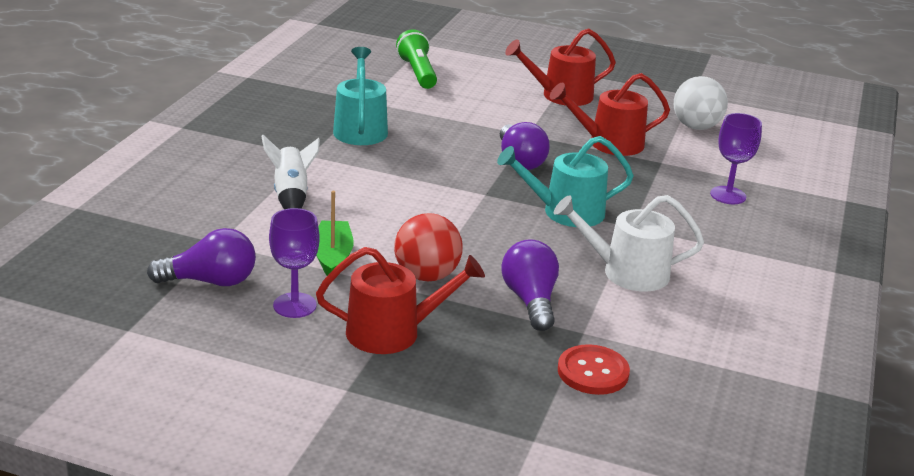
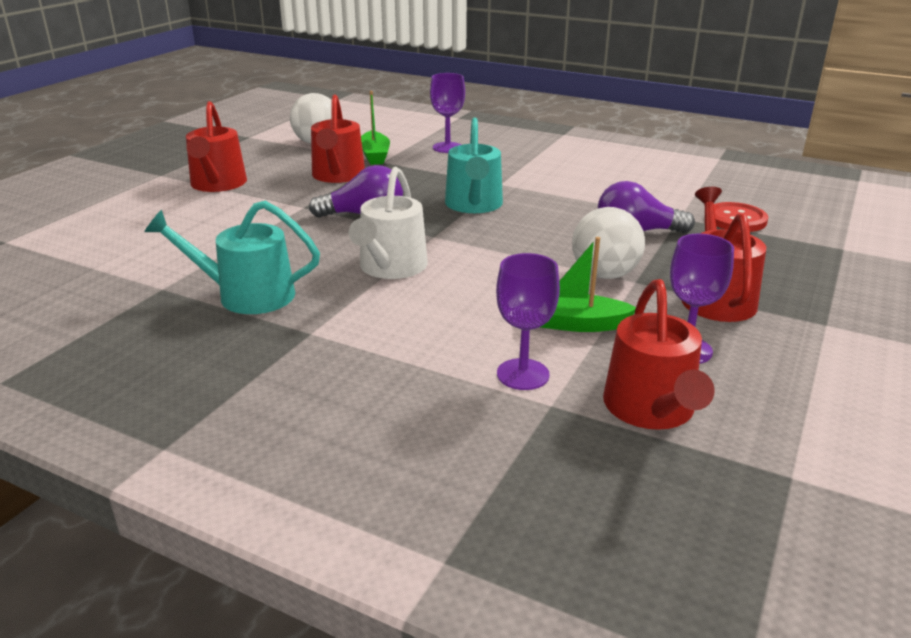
camera: 80 degrees left, 0 degrees up
(210, 281) = (651, 409): purple light bulb -> red watering can
(257, 232) = (523, 374): none -> purple goblet
(291, 195) = (423, 348): white rocket -> none
(417, 73) = (97, 251): green flashlight -> none
(426, 276) = (604, 274): red ball -> white ball
(627, 272) = (579, 193): white watering can -> white watering can (390, 267)
(676, 157) = (374, 156): none -> green boat

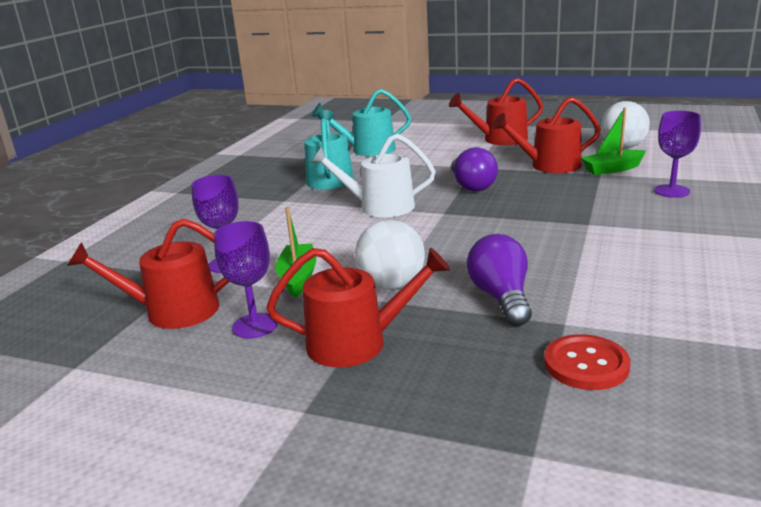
camera: 85 degrees right, 5 degrees down
(474, 205) = (521, 219): turquoise watering can -> turquoise watering can (367, 150)

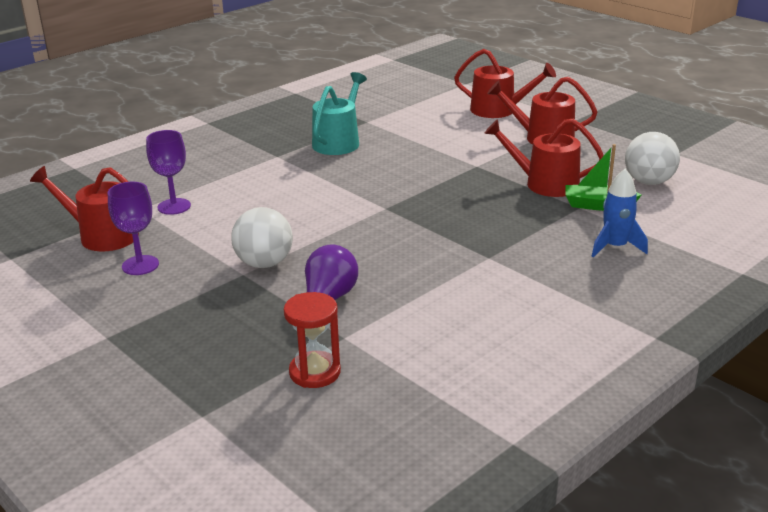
camera: 25 degrees right, 5 degrees up
(298, 278) = (208, 235): green boat -> none
(356, 343) = (188, 301): red watering can -> red watering can (498, 110)
(367, 150) = (407, 117): turquoise watering can -> none
(380, 207) = (342, 186): white watering can -> none
(471, 186) = (444, 186): purple light bulb -> none
(586, 364) = (315, 372): red button -> red hourglass
(671, 191) = (615, 247): purple goblet -> blue rocket

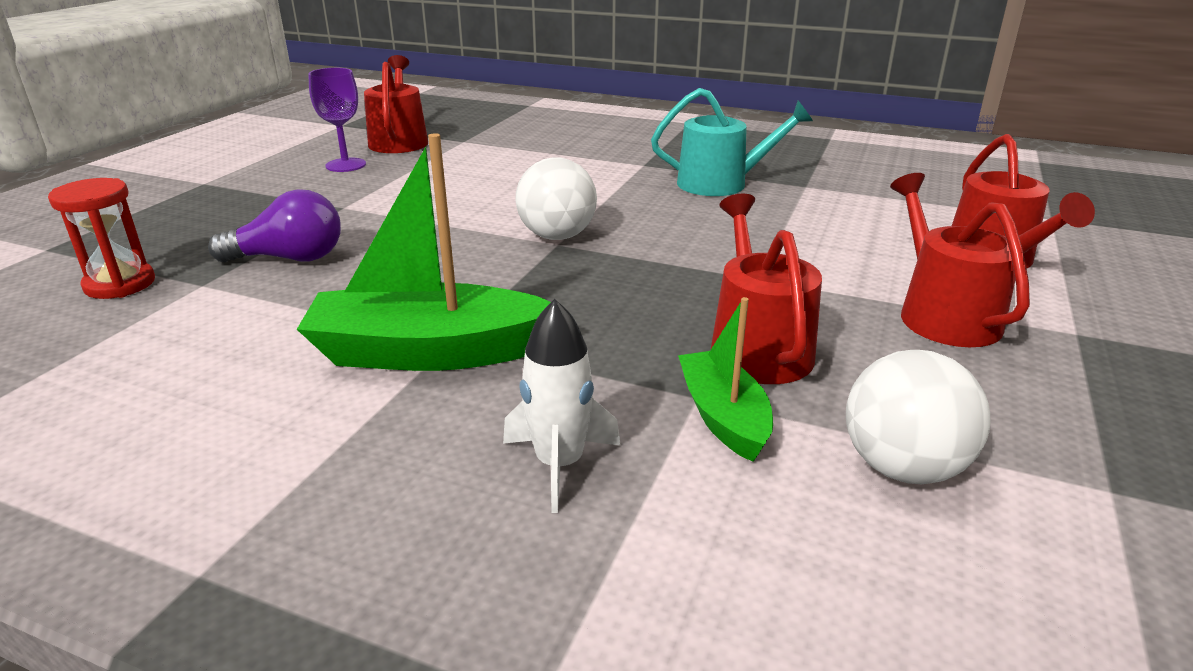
camera: 65 degrees right, 0 degrees up
(174, 206) = (478, 151): purple goblet -> none
(264, 263) = (371, 211): white ball -> white ball (557, 236)
(497, 265) = (428, 352): none -> green boat
(615, 247) = (559, 464): blue rocket -> white rocket

